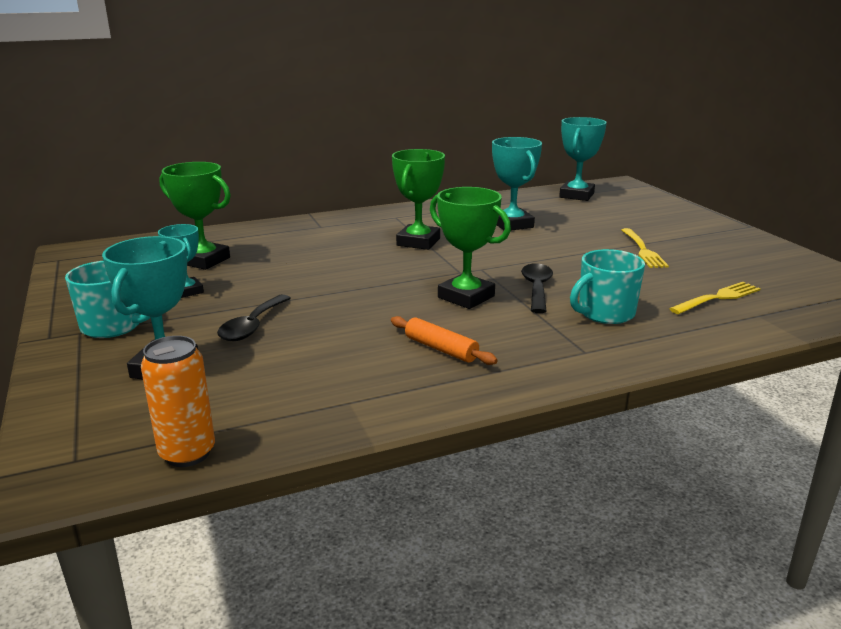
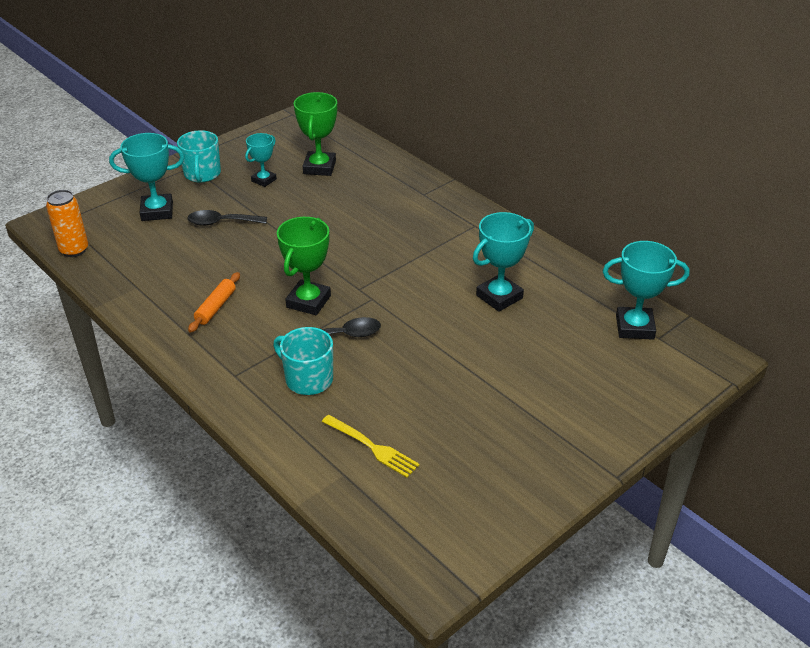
camera: 70 degrees right, 15 degrees up
(418, 242) = (416, 252): green trophy -> none
(643, 250) = (476, 391): yellow fork -> none

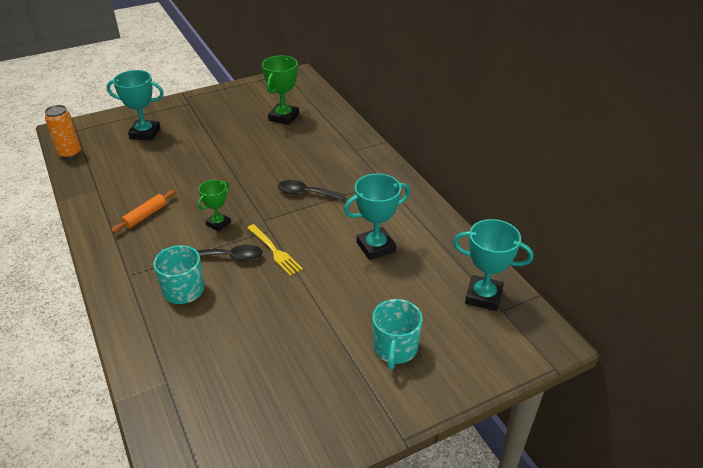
camera: 15 degrees right, 0 degrees up
(202, 174) = (193, 110): turquoise mug -> turquoise mug (395, 349)
(221, 222) = (187, 149): black spoon -> black spoon (306, 193)
(264, 180) = (236, 121): turquoise trophy -> none
(308, 301) = (218, 223): green trophy -> green trophy, size x0.63
(372, 447) = (202, 361): yellow fork -> yellow fork (274, 251)

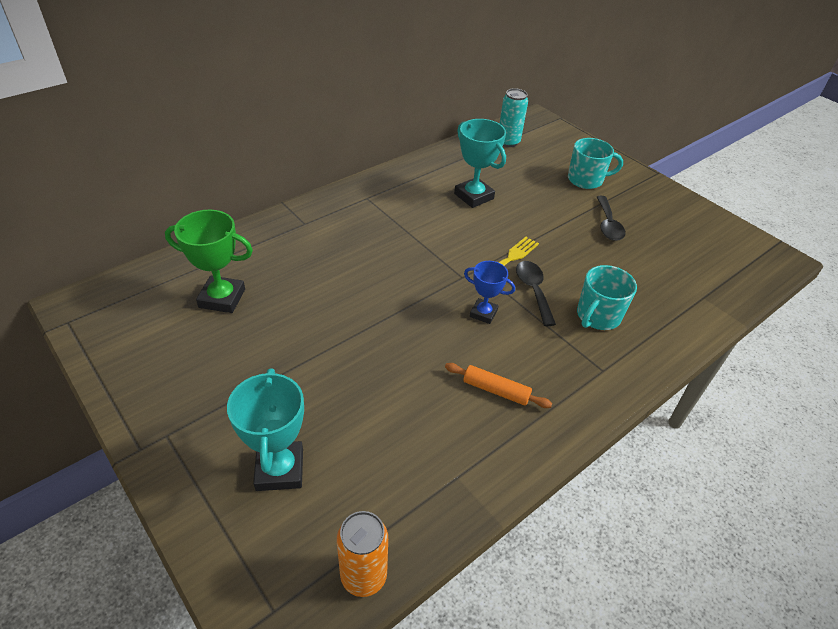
camera: 105 degrees left, 5 degrees up
(218, 223) = (483, 313): green trophy -> blue trophy
(306, 193) = (403, 251): black spoon -> black spoon (608, 225)
(483, 296) = (508, 142): turquoise trophy -> turquoise can

